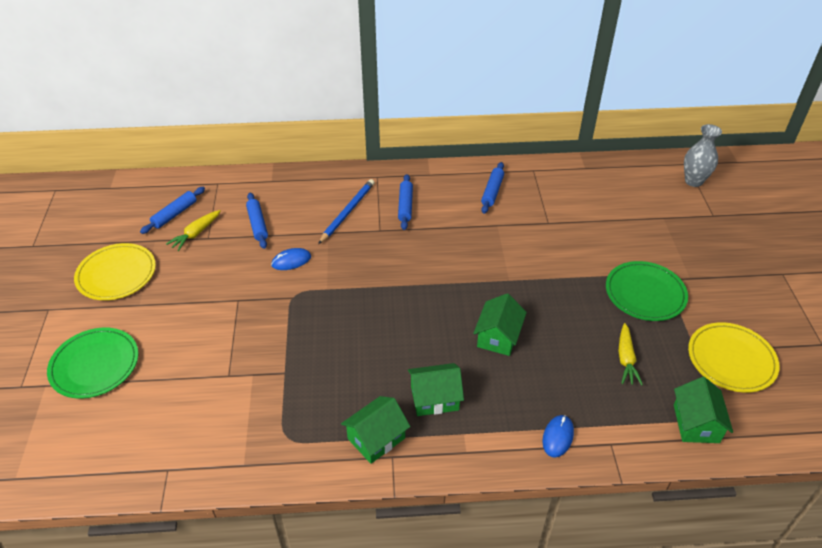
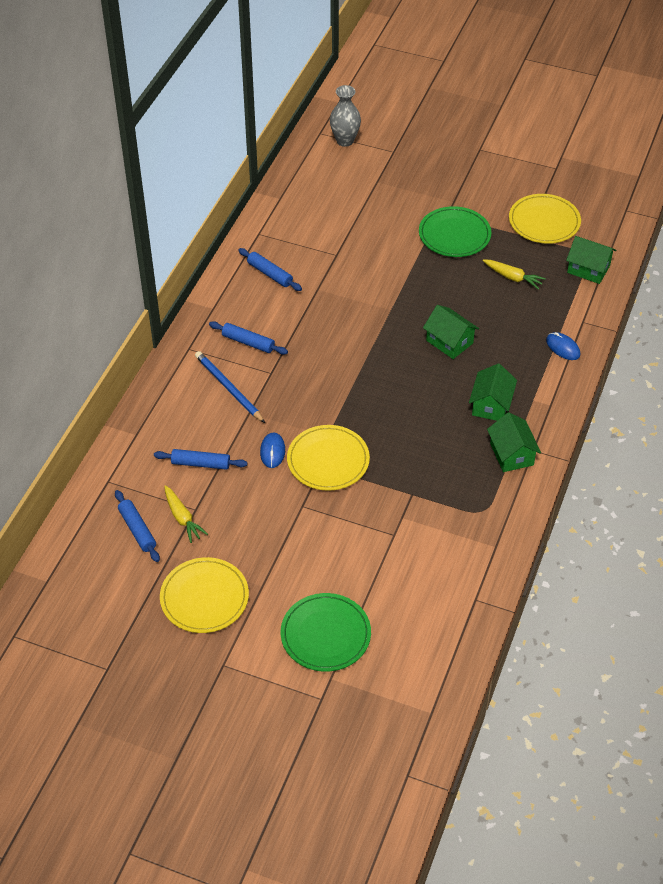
camera: 65 degrees left, 5 degrees up
(298, 299) = (328, 460): none -> yellow plate

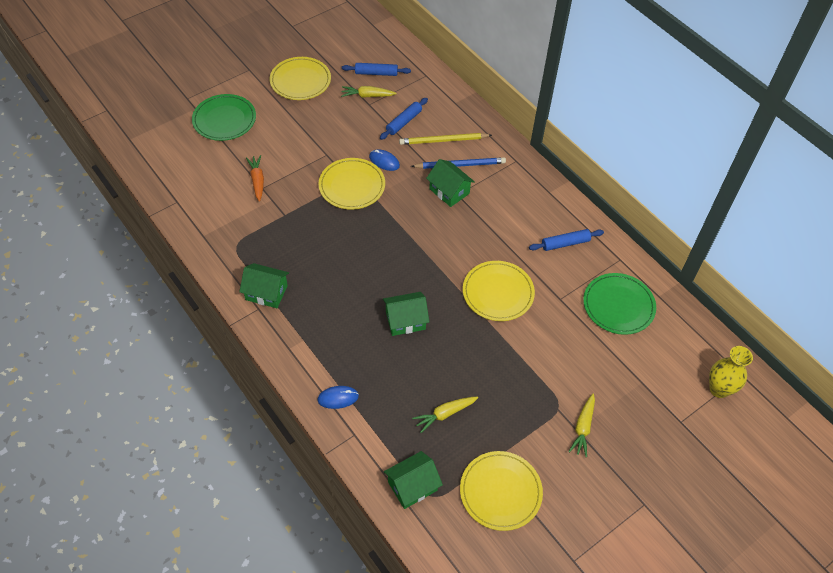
camera: 120 degrees right, 5 degrees up
(204, 417) = (443, 140): none -> yellow pencil
(248, 342) = (498, 195): blue rolling pin -> none
(345, 141) = (719, 389): grey vase -> yellow vase
(365, 295) = (498, 293): none -> yellow plate
(388, 545) = (257, 180): none -> orange carrot
(449, 199) = (583, 428): none -> yellow carrot
(454, 235) = (530, 402): green plate -> green plate (618, 305)
(491, 405) = (321, 308): green house -> green house (449, 191)

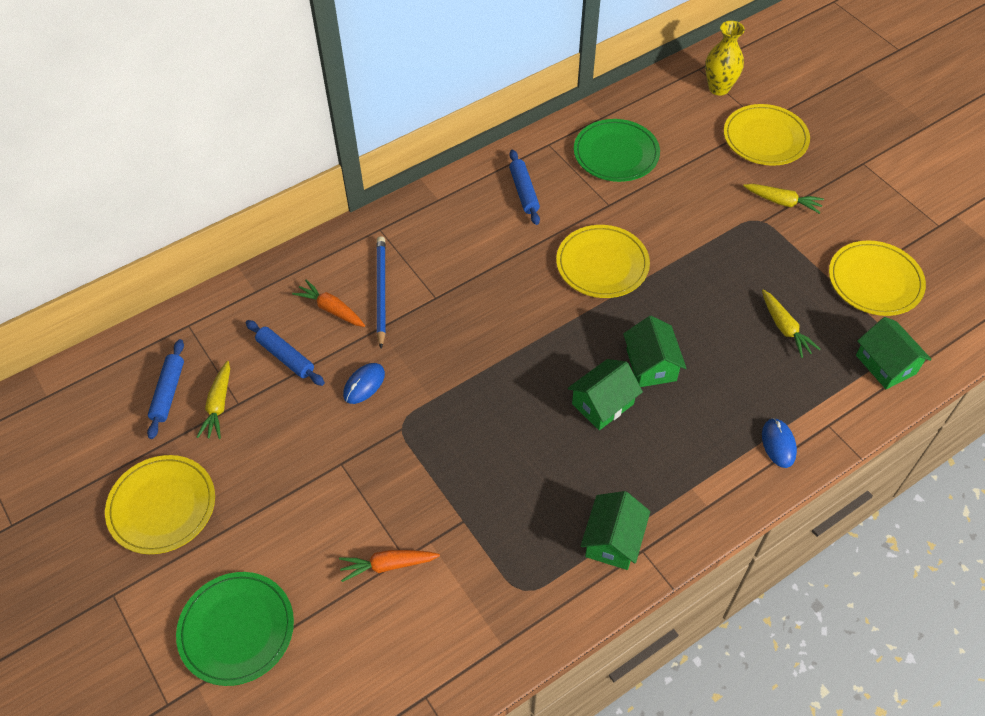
camera: 85 degrees left, 0 degrees up
(352, 186) = (410, 427): yellow plate -> yellow plate (765, 138)
(443, 140) = (331, 309): yellow pencil -> orange carrot
(449, 191) = (429, 307): green house -> green house (602, 404)

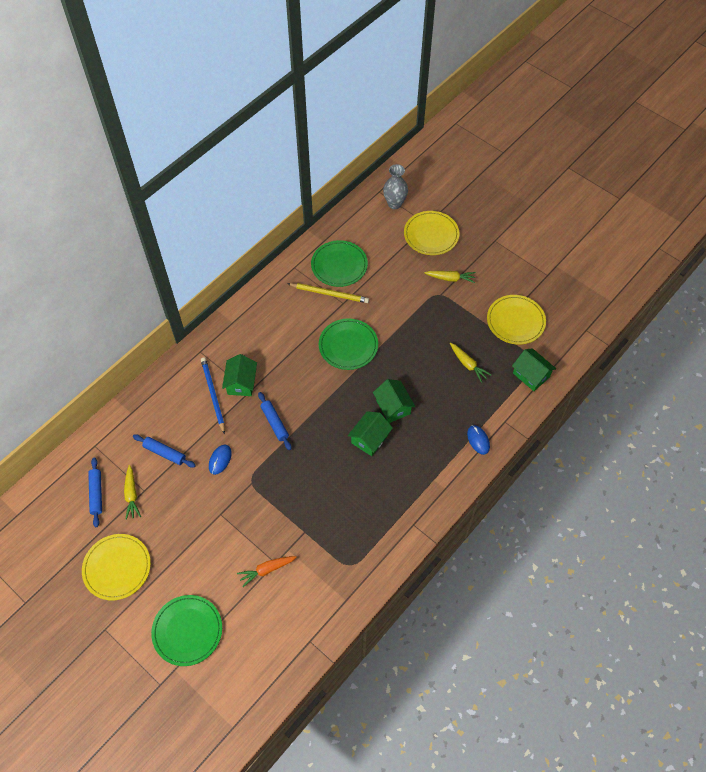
camera: 15 degrees left, 5 degrees up
(331, 309) = (184, 414): orange carrot -> none
(524, 191) = (286, 305): blue rolling pin -> blue rolling pin (275, 423)
(592, 188) = (329, 294): none -> yellow pencil
(602, 264) = (348, 345): yellow plate -> green plate
(613, 540) = (395, 522): green house -> green house (241, 383)
(719, 88) = (394, 204): yellow vase -> grey vase

